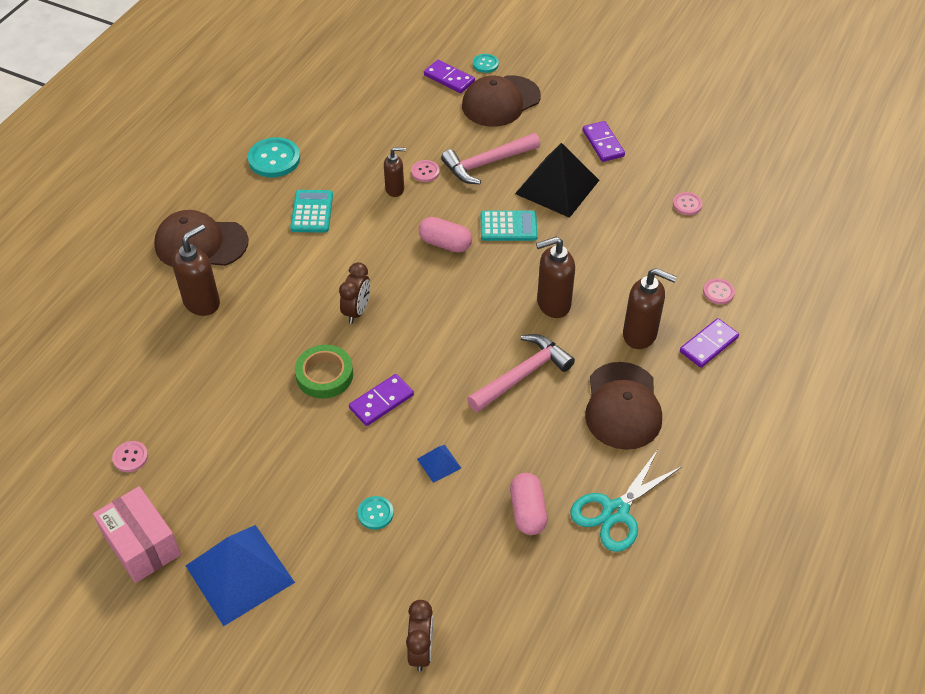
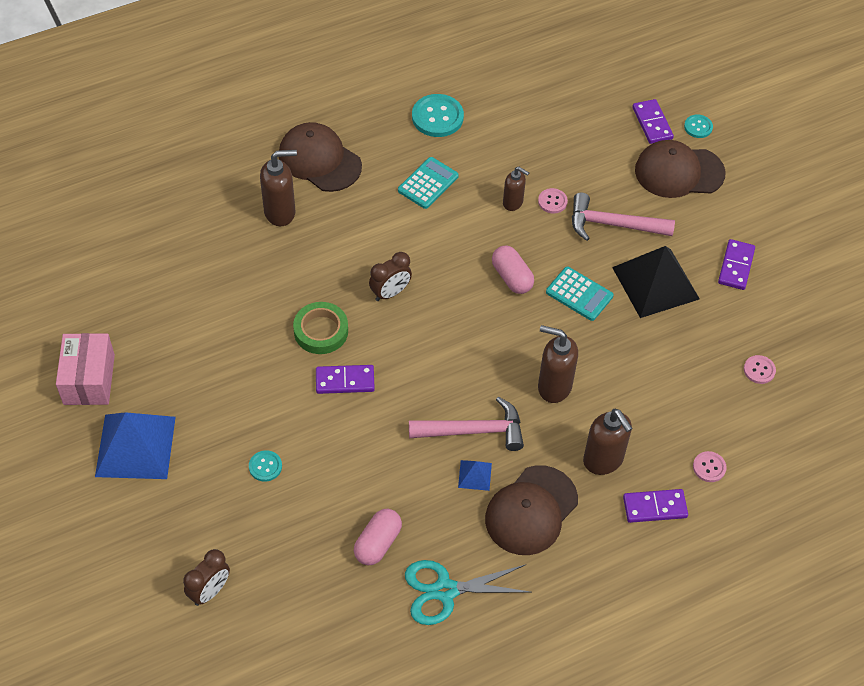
camera: 35 degrees right, 5 degrees up
(130, 457) = (133, 307): pink button -> none
(439, 463) = (345, 459): blue pyramid -> blue pyramid (475, 475)

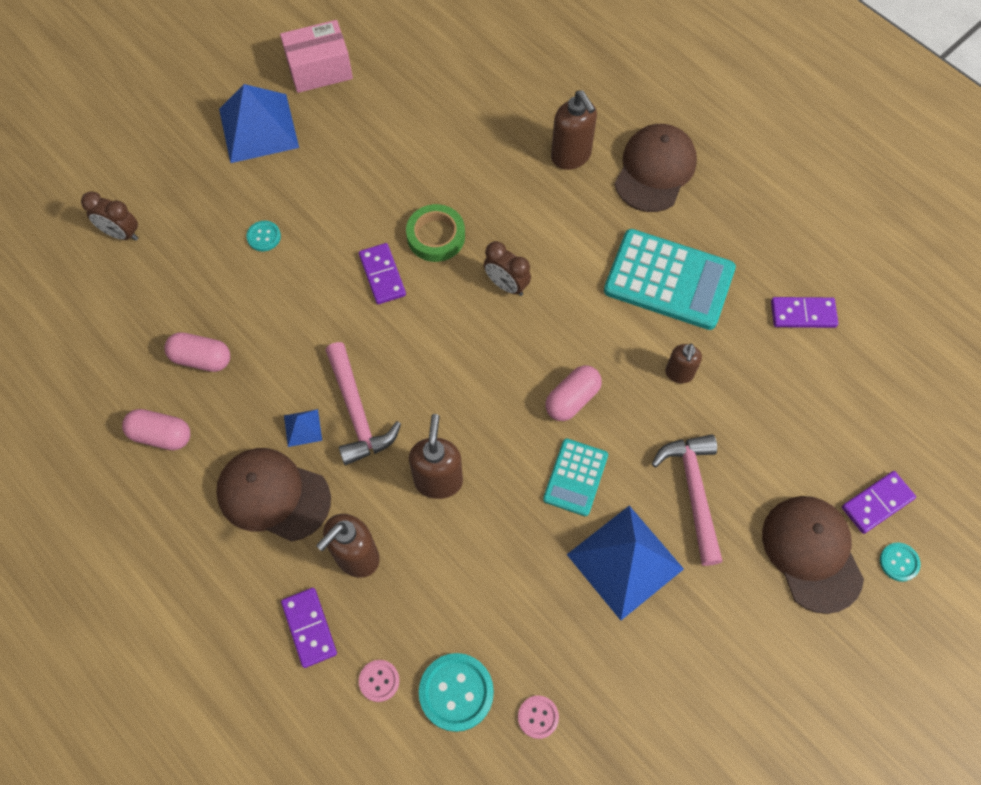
camera: 75 degrees right, 10 degrees up
(428, 183) = (669, 280): turquoise calculator -> turquoise calculator, size x1.79
(437, 117) = (769, 263): turquoise button -> turquoise button (456, 692)
(445, 590) = (161, 435): turquoise scissors -> pink capsule
(552, 201) = (699, 415): pink button -> none
(655, 283) = (625, 561): black pyramid -> blue pyramid
(736, 266) = (689, 657): purple domino -> purple domino (803, 314)

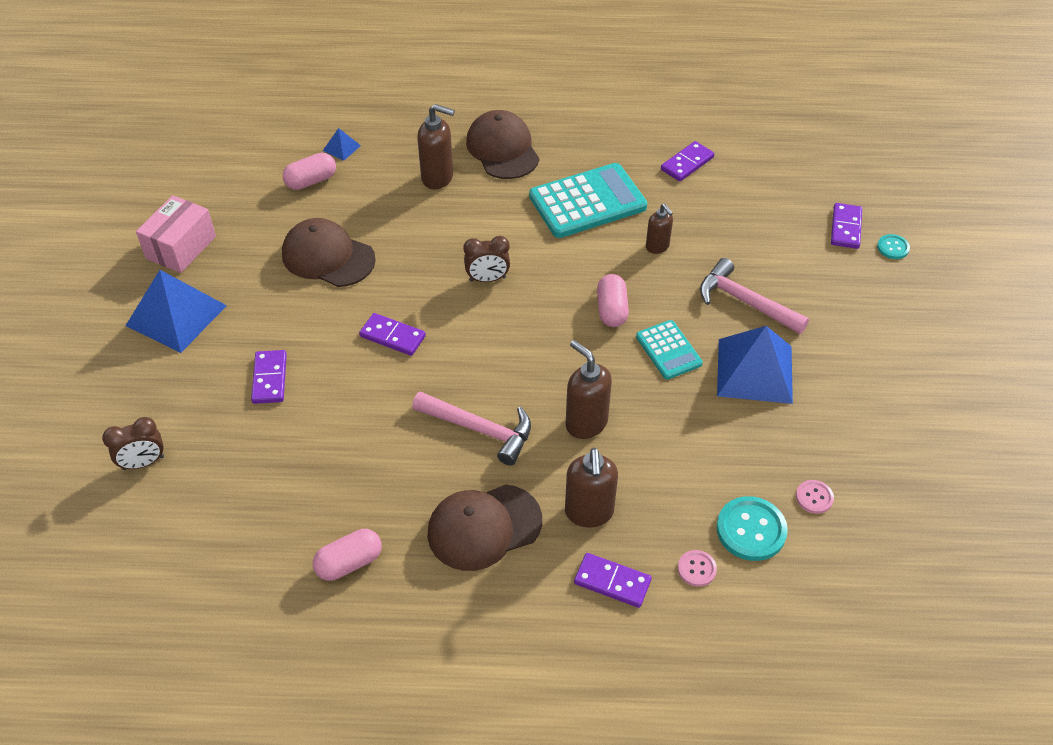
camera: 45 degrees left, 15 degrees down
(201, 358) = (318, 490): pink capsule -> pink capsule (311, 181)
(264, 237) = (270, 379): turquoise button -> purple domino
(303, 428) = (452, 470): blue pyramid -> blue pyramid (341, 148)
(436, 236) = (402, 286): green tape -> none
(811, 553) = (846, 280): brown cap -> brown cap (328, 257)

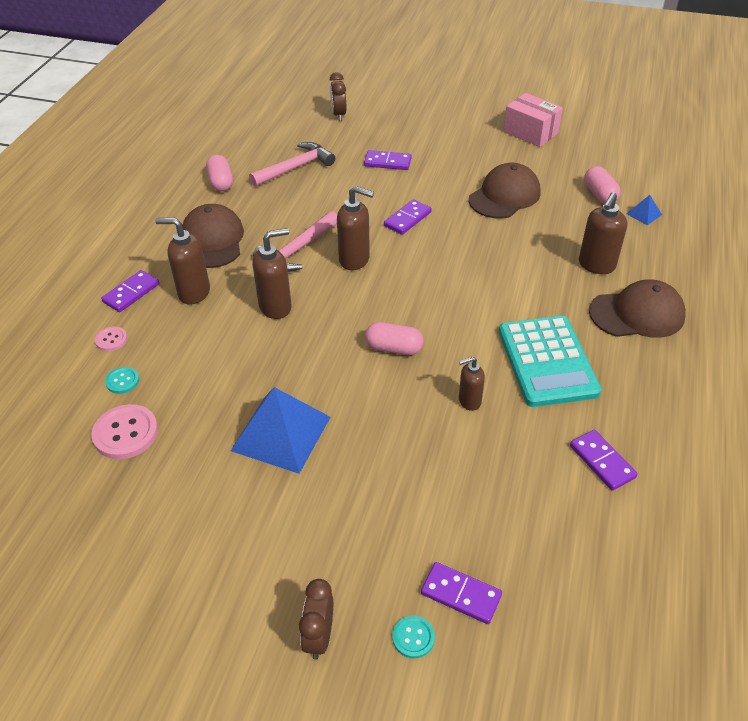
camera: 105 degrees right, 5 degrees down
(176, 315) = (461, 129): blue pyramid -> none
(482, 370) = (355, 260): none -> brown soap dispenser
(487, 279) = (456, 277): brown clock -> brown clock (319, 636)
(668, 350) = (331, 376): turquoise calculator -> none
(745, 302) = (371, 452): pink hammer -> pink hammer (295, 167)
(751, 530) = (122, 381): turquoise button -> turquoise button, size x0.54
(814, 497) = (126, 433): pink button -> pink button, size x1.84

